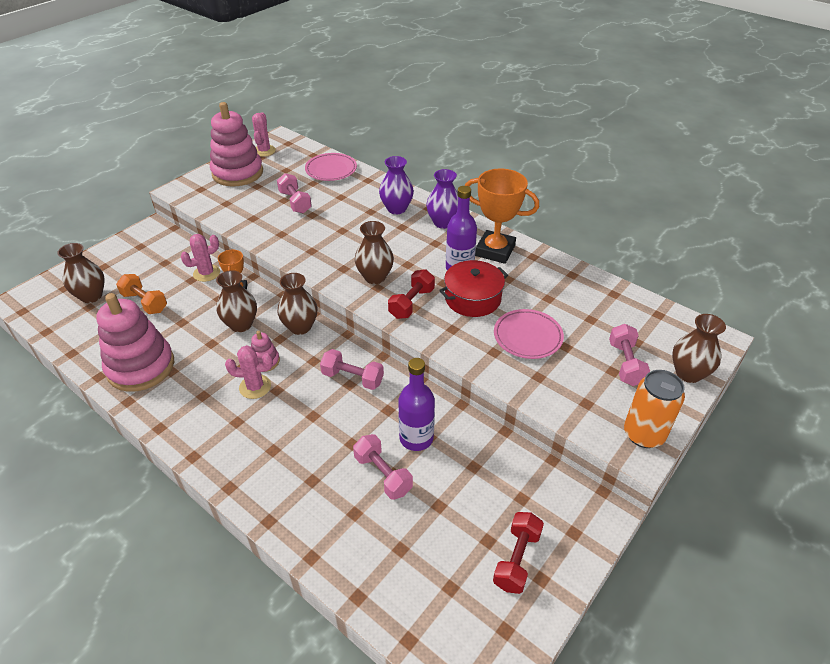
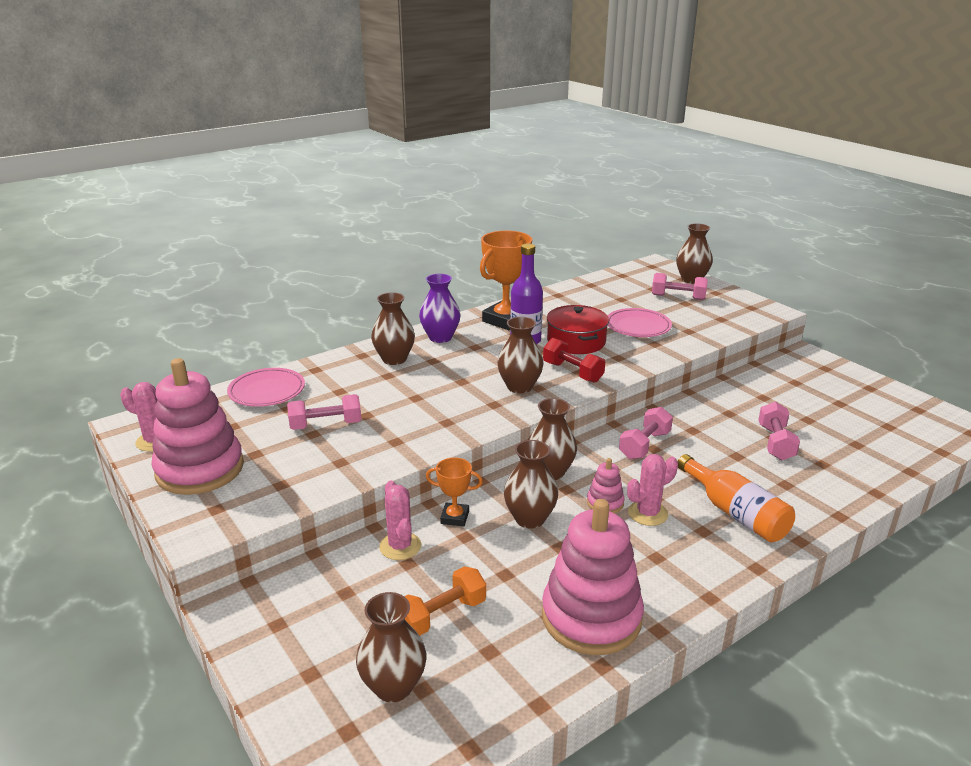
camera: 75 degrees left, 15 degrees down
(255, 387) = (648, 513): pink cactus -> pink cactus turned 45 degrees clockwise
(263, 442) = (735, 513): none -> orange bottle
(383, 474) = (775, 443): pink dumbbell -> pink dumbbell turned 60 degrees counterclockwise
(396, 209) = (394, 359): purple vase -> brown vase
(416, 438) = (730, 420): purple bottle -> none
(516, 559) = (855, 394): red dumbbell -> none
(643, 434) = (754, 306): orange can -> none

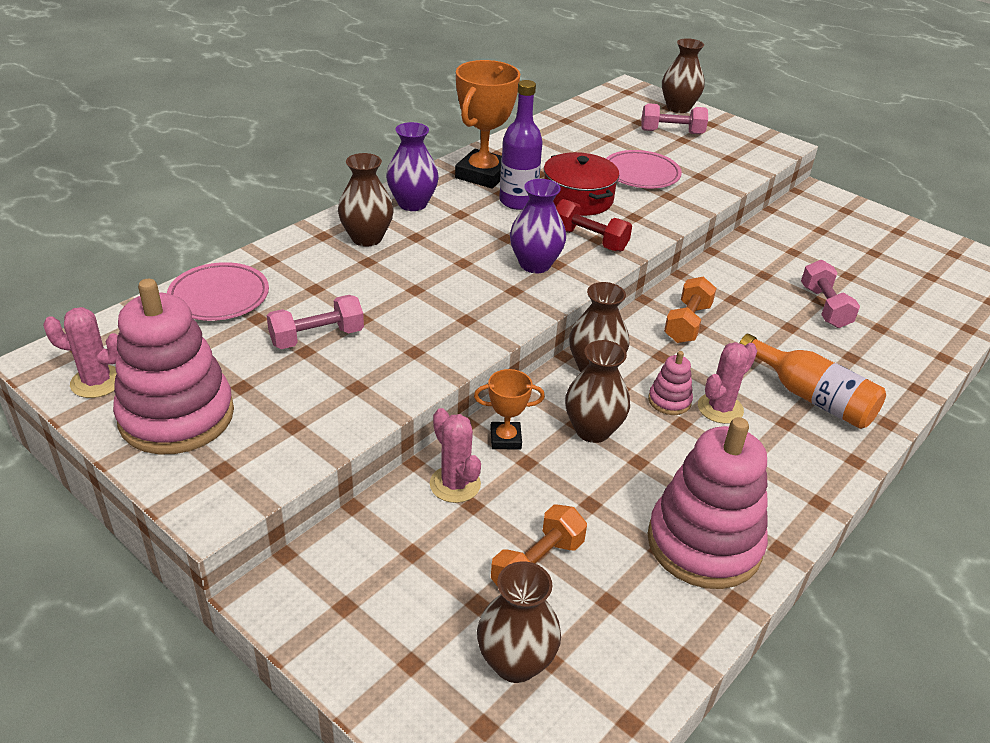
camera: 15 degrees left, 10 degrees up
(519, 387) = (535, 264): brown vase -> purple vase
(644, 445) = (687, 323): pink dumbbell -> orange dumbbell

